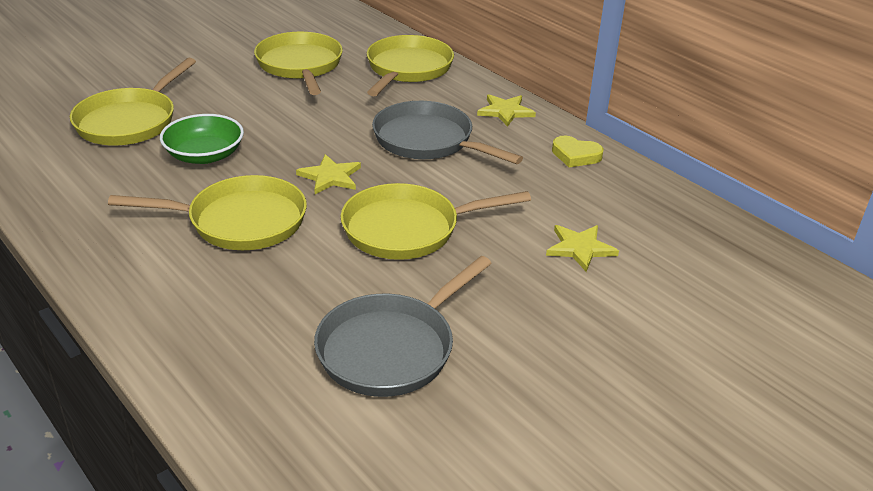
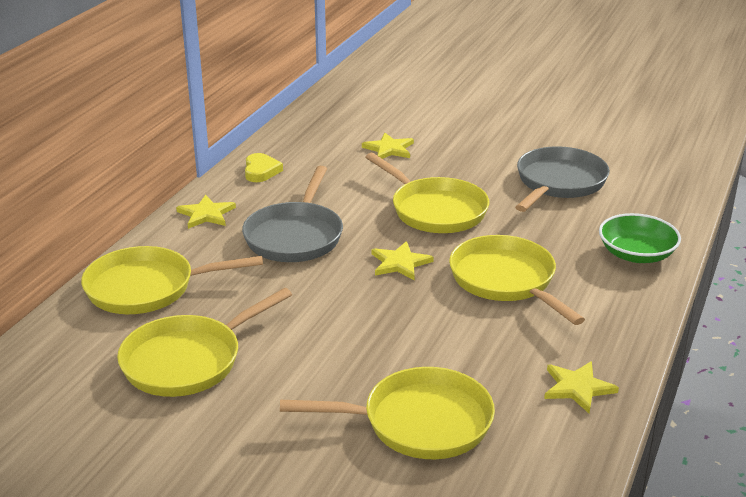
camera: 115 degrees left, 5 degrees down
(67, 195) = (577, 388): none -> yellow star
(204, 155) = (433, 341): green bowl -> green bowl (636, 254)
(392, 348) = (558, 183): grey pan -> grey pan turned 75 degrees counterclockwise

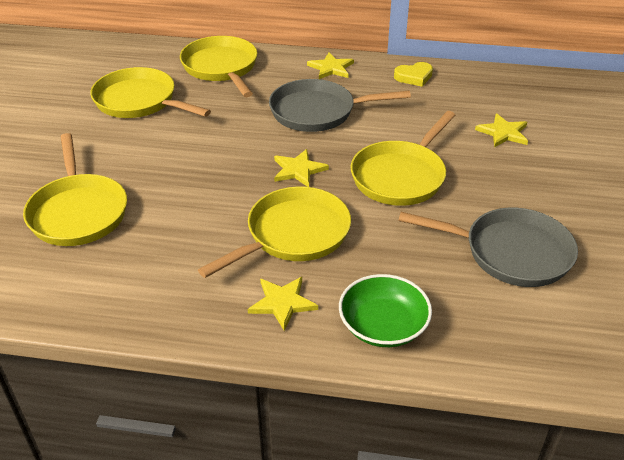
camera: 75 degrees right, 10 degrees up
(577, 388) = (132, 296): yellow star -> yellow star (282, 303)

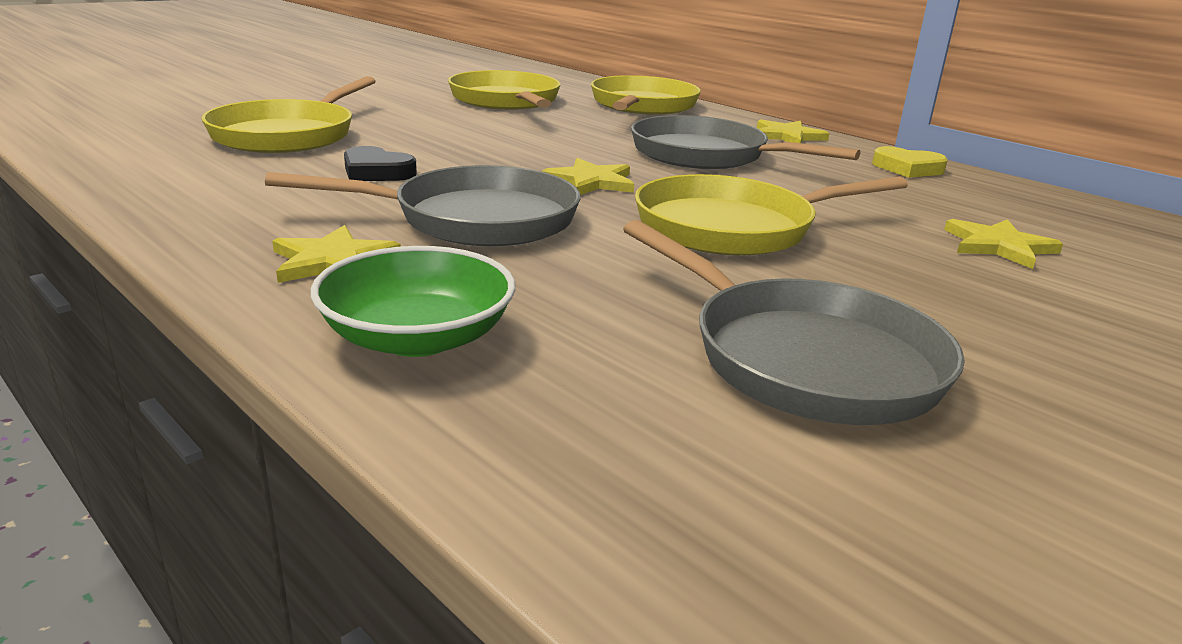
camera: 35 degrees right, 15 degrees down
(187, 221) = (376, 172): none -> black heart
(293, 235) = (474, 219): yellow pan -> grey pan

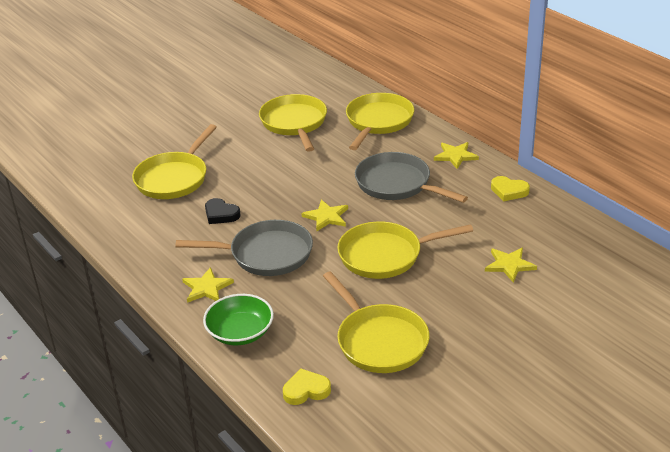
camera: 10 degrees right, 10 degrees up
(642, 473) = (306, 390): none -> yellow heart
(803, 358) = (379, 341): grey pan -> yellow pan

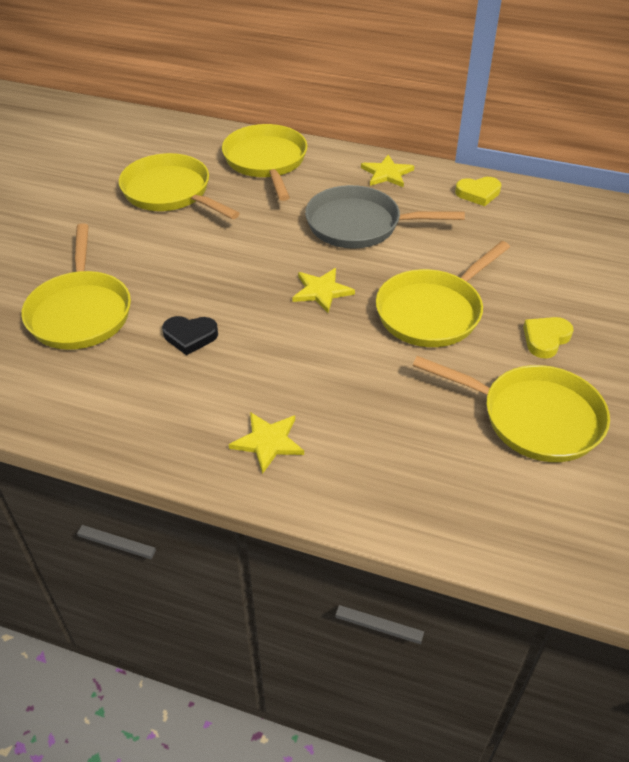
camera: 35 degrees left, 10 degrees up
(240, 332) = (369, 483): green bowl -> none
(265, 254) = (297, 366): grey pan -> none
(306, 390) = (523, 521): yellow heart -> yellow heart (545, 339)
(509, 265) = (564, 272): yellow star -> none

